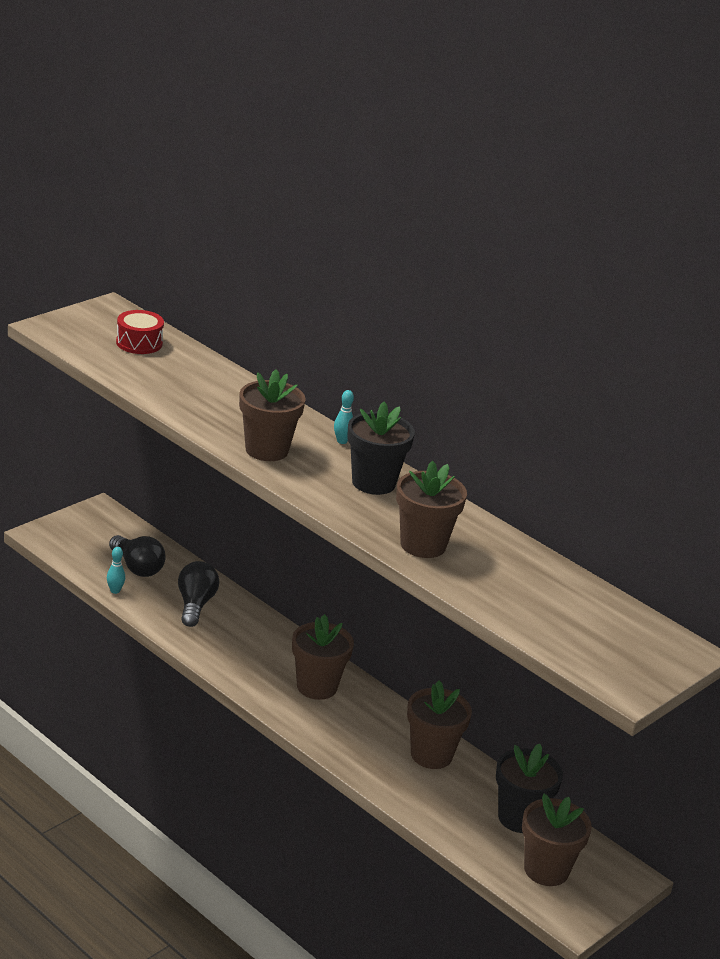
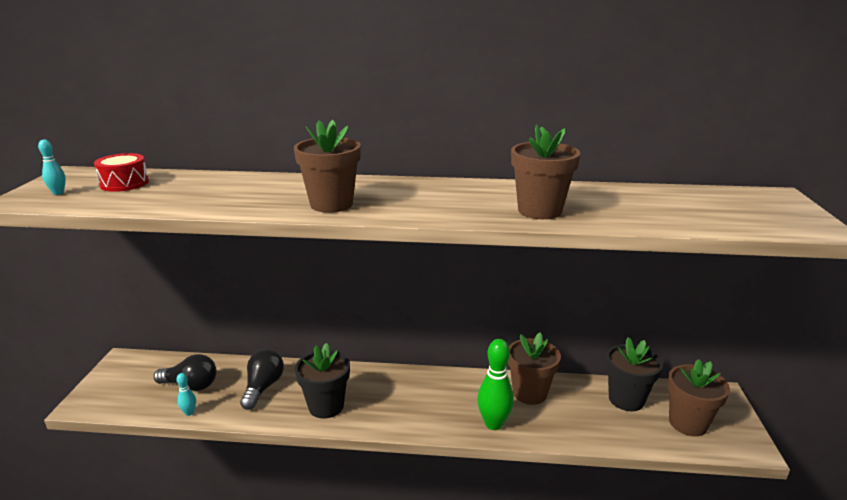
camera: 35 degrees left, 5 degrees down
(195, 605) = (263, 387): black light bulb -> black light bulb turned 45 degrees clockwise
(317, 687) = (409, 393): brown flower pot -> none
(342, 441) = (374, 181): turquoise bowling pin -> turquoise bowling pin (58, 193)
(358, 755) = (493, 424): none -> green bowling pin
(373, 483) = (438, 192): black flower pot -> black flower pot (326, 406)

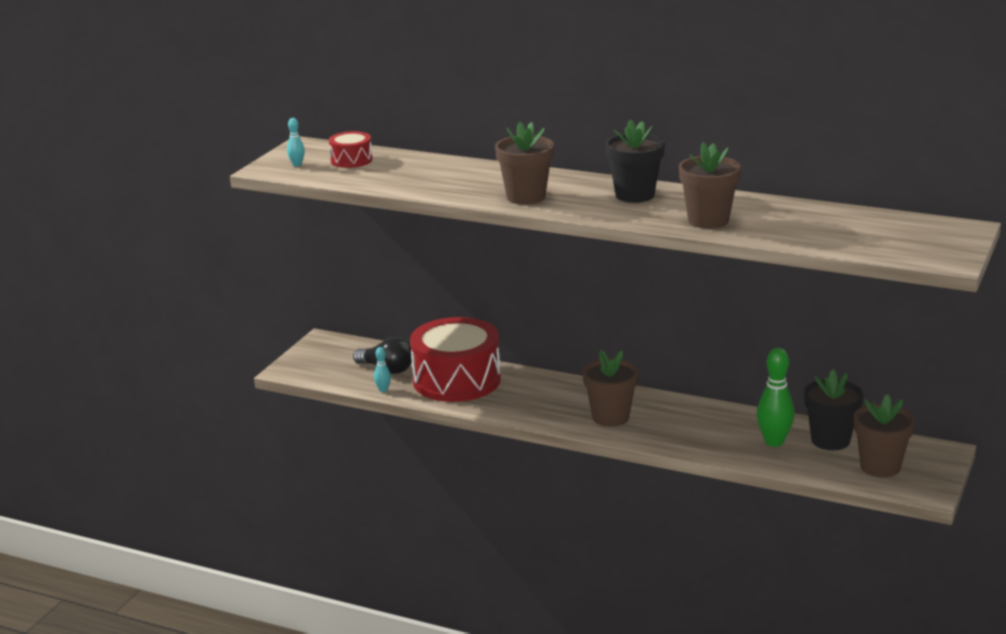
camera: 20 degrees right, 0 degrees up
(263, 387) = (456, 380): black light bulb -> red drum
(326, 406) = (513, 403): black flower pot -> black flower pot (634, 195)
(493, 424) = (674, 438): green bowling pin -> green bowling pin (774, 442)
(529, 393) = (728, 421): brown flower pot -> brown flower pot (610, 417)

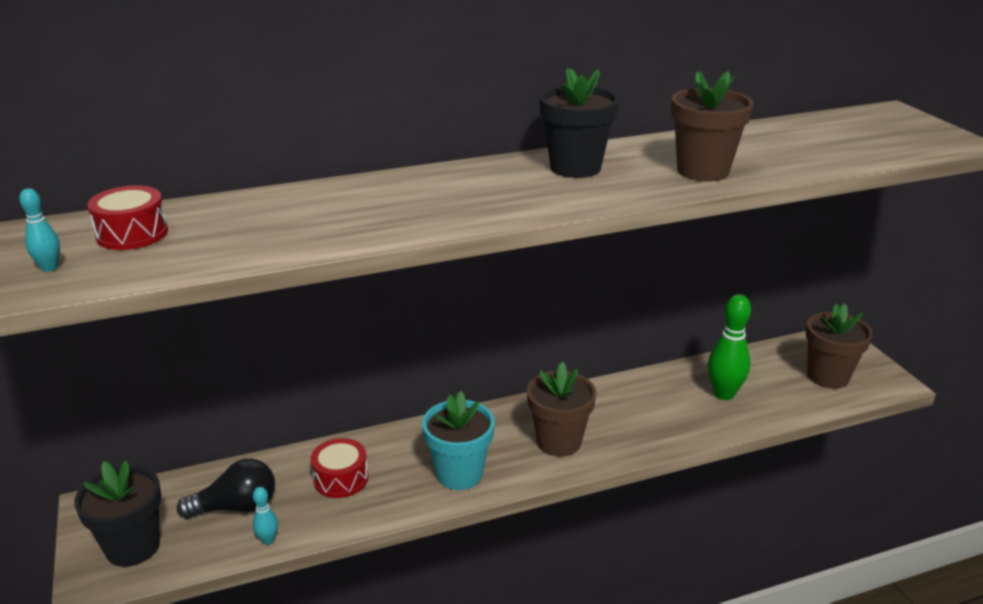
camera: 45 degrees left, 5 degrees up
(456, 380) = (341, 479): red drum -> red drum, size x0.46
(525, 406) = (459, 474): none -> turquoise flower pot
(526, 197) = (467, 208): brown flower pot -> none
(830, 440) = (757, 369): black flower pot -> black flower pot (133, 547)

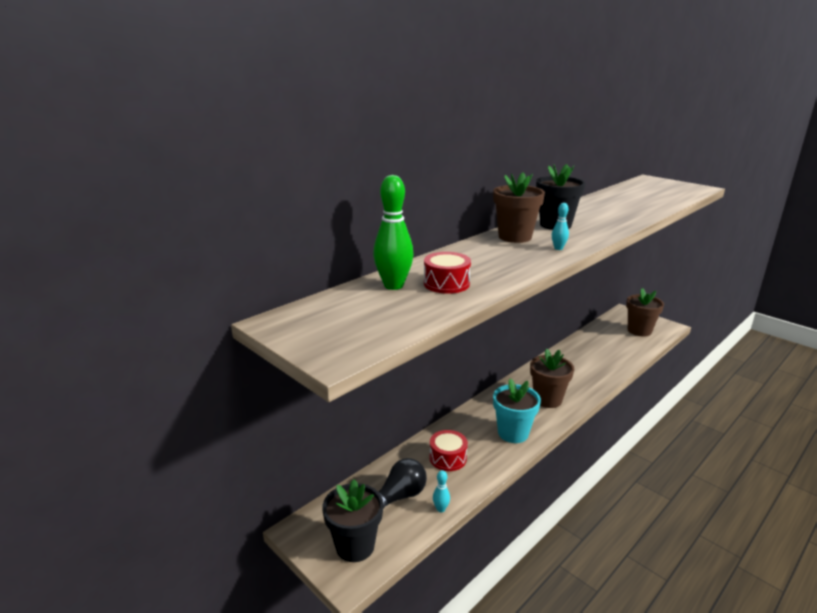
camera: 25 degrees left, 5 degrees down
(49, 268) = (343, 335): turquoise bowling pin -> turquoise bowling pin (558, 248)
(132, 234) = (363, 304): red drum -> red drum (446, 283)
(703, 171) = (618, 216): brown flower pot -> brown flower pot (515, 237)
(724, 394) = (602, 352): green bowling pin -> green bowling pin (393, 285)

